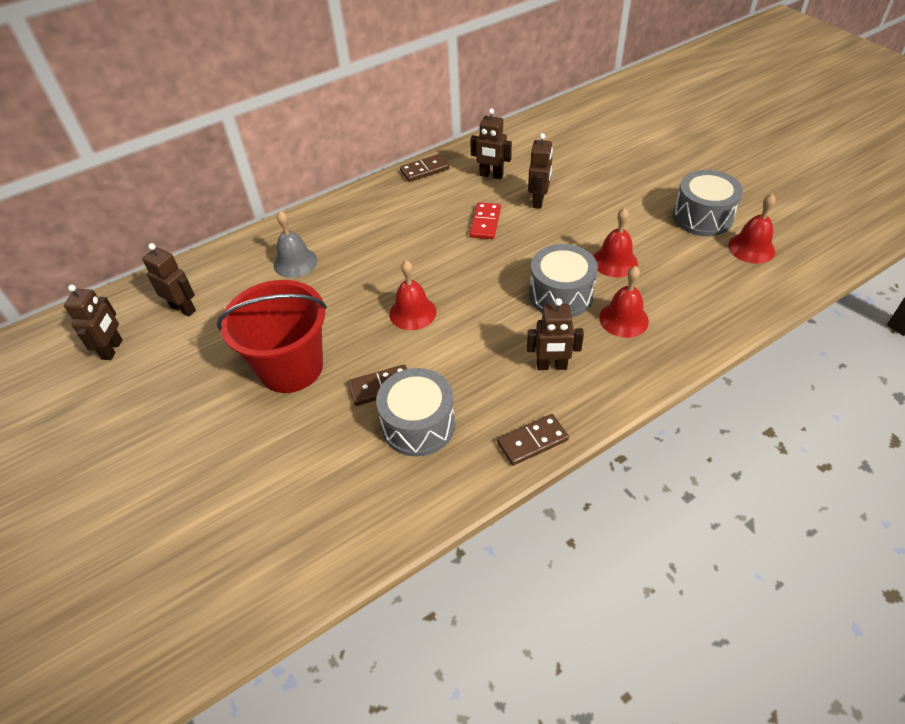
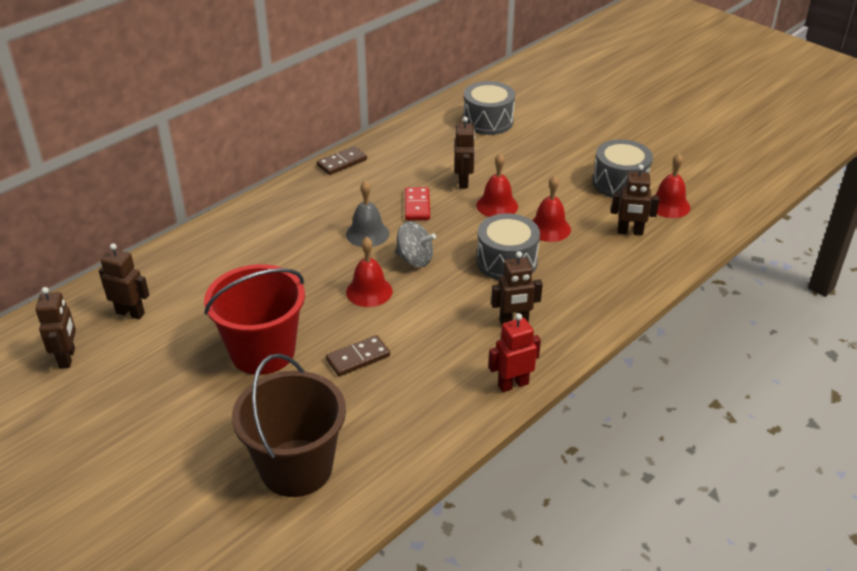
camera: 15 degrees left, 10 degrees down
(284, 507) = (296, 468): none -> brown bucket
(295, 262) = (235, 259): grey bell -> grey bell (367, 234)
(418, 425) = (404, 384): grey drum -> grey drum (488, 121)
(467, 281) = (414, 259): none -> grey spinning top
(491, 175) = (410, 162): brown robot -> brown robot (630, 232)
(532, 441) = (513, 384): brown domino -> red robot
(623, 319) = (569, 276): red bell -> red bell (497, 205)

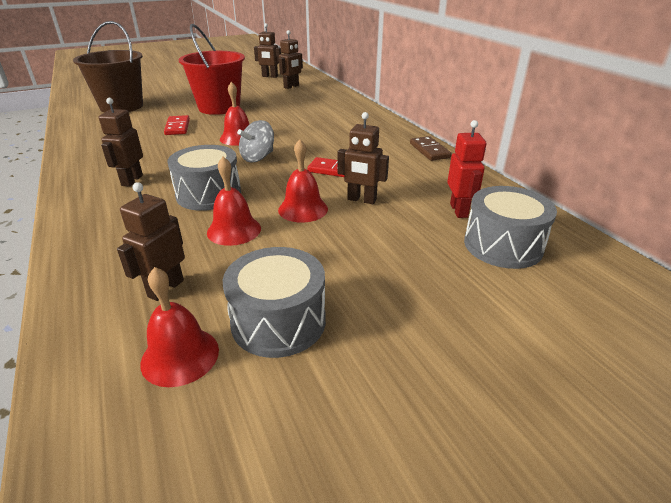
camera: 110 degrees right, 5 degrees down
(358, 358) = (177, 127): brown domino -> red domino
(367, 234) = (310, 146): grey bell -> none
(513, 384) = (74, 166): red robot -> red robot (459, 210)

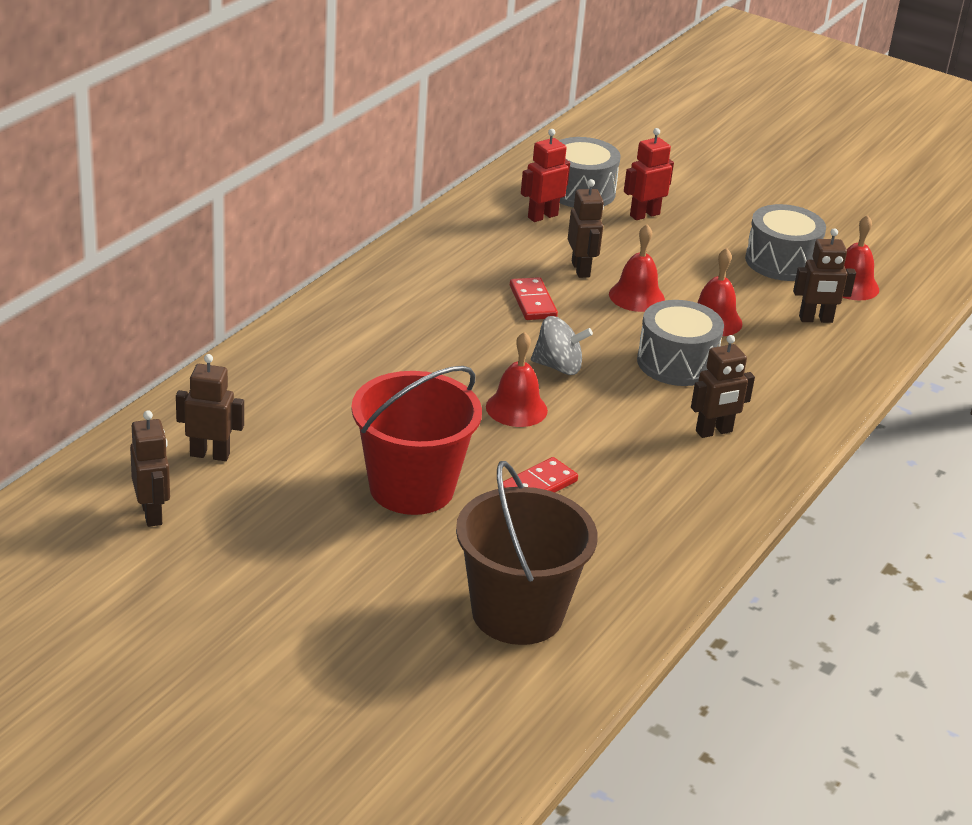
camera: 125 degrees left, 0 degrees up
(429, 150) = (407, 252): brown domino -> none
(437, 266) = (644, 215): none -> red robot

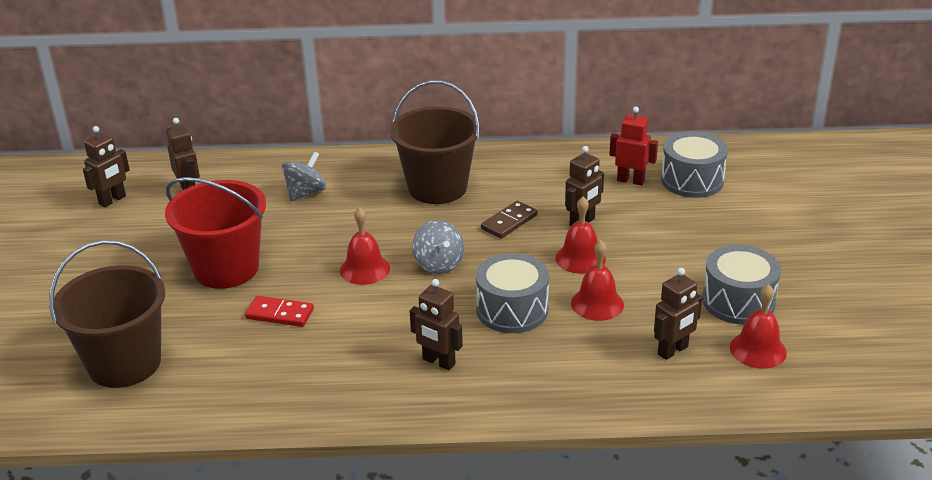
camera: 60 degrees right, 0 degrees up
(322, 385) = (305, 193): none -> grey spinning top
(419, 310) = (437, 188): none -> brown bucket
(533, 302) = (509, 222): red domino -> brown domino
(644, 215) = (704, 217): red robot -> none
(815, 319) = (673, 351): brown robot -> brown robot turned 90 degrees counterclockwise

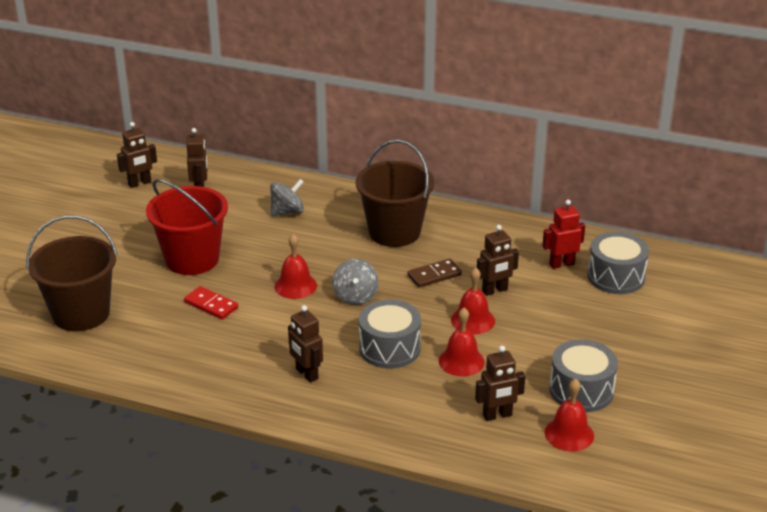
camera: 20 degrees right, 0 degrees up
(630, 180) = (561, 264): red robot -> red robot turned 60 degrees counterclockwise

